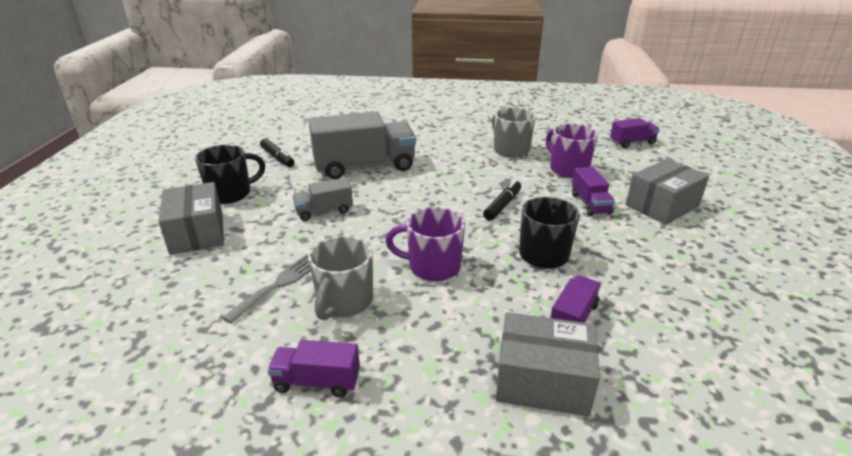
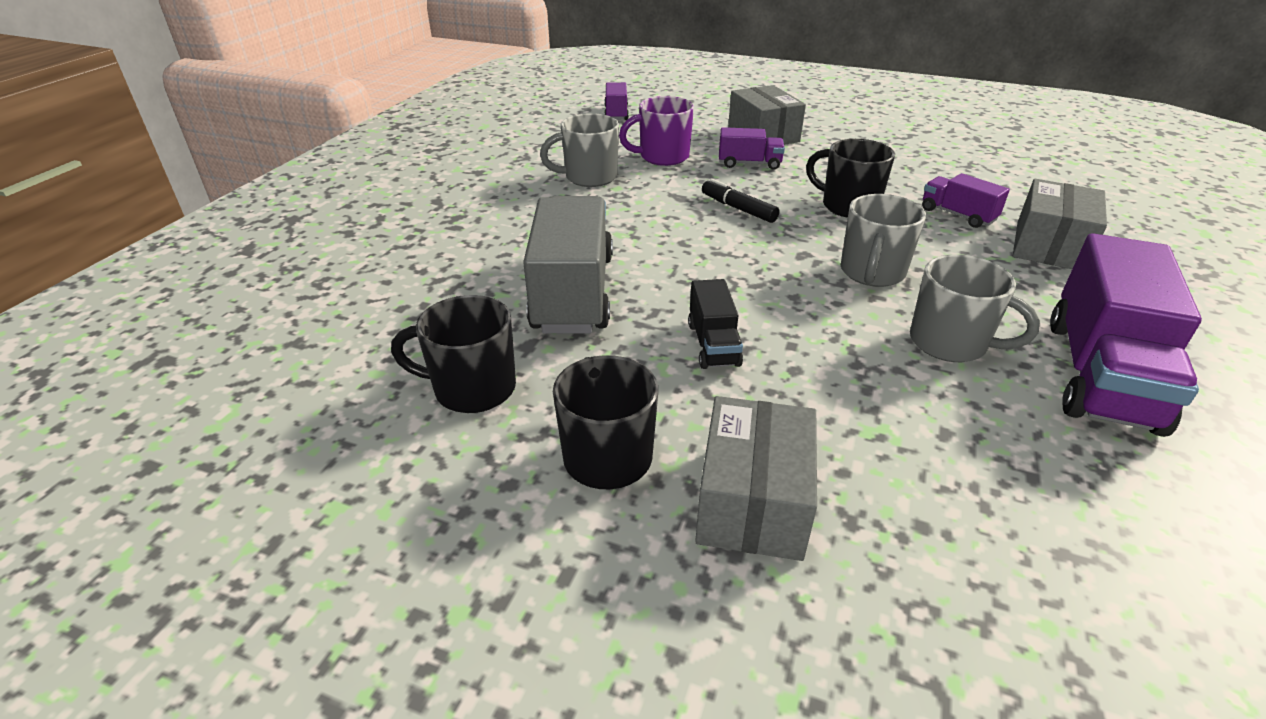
camera: 75 degrees left, 5 degrees up
(197, 233) = (753, 501): grey box -> grey box turned 75 degrees counterclockwise
(277, 158) = (472, 389): black marker -> black mug
(278, 284) = (916, 398): grey fork -> none
(317, 382) = (1100, 374): purple truck -> purple truck, size x2.03
(324, 211) = (713, 344): grey truck -> black truck
(432, 267) = (871, 273): purple mug -> grey mug

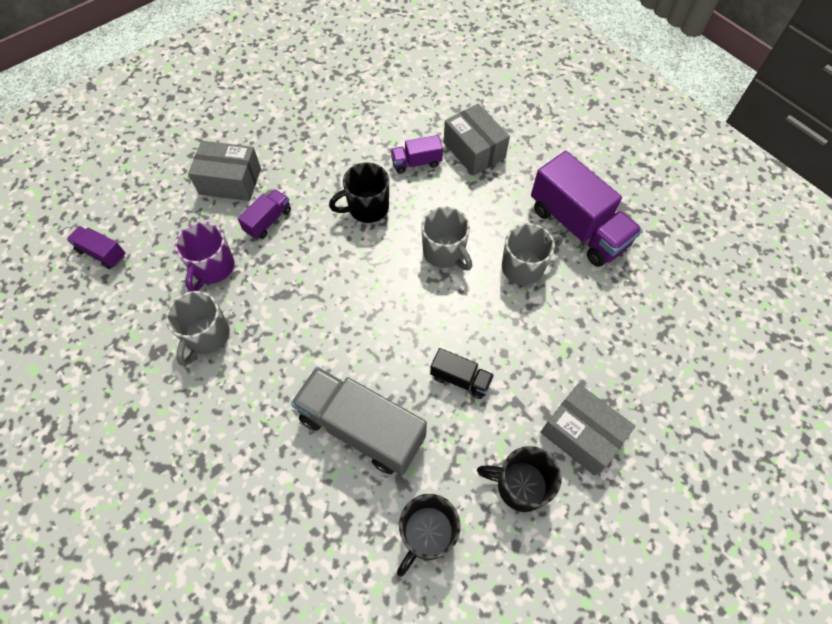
camera: 60 degrees left, 25 degrees up
(738, 208) = (325, 270): black marker -> none

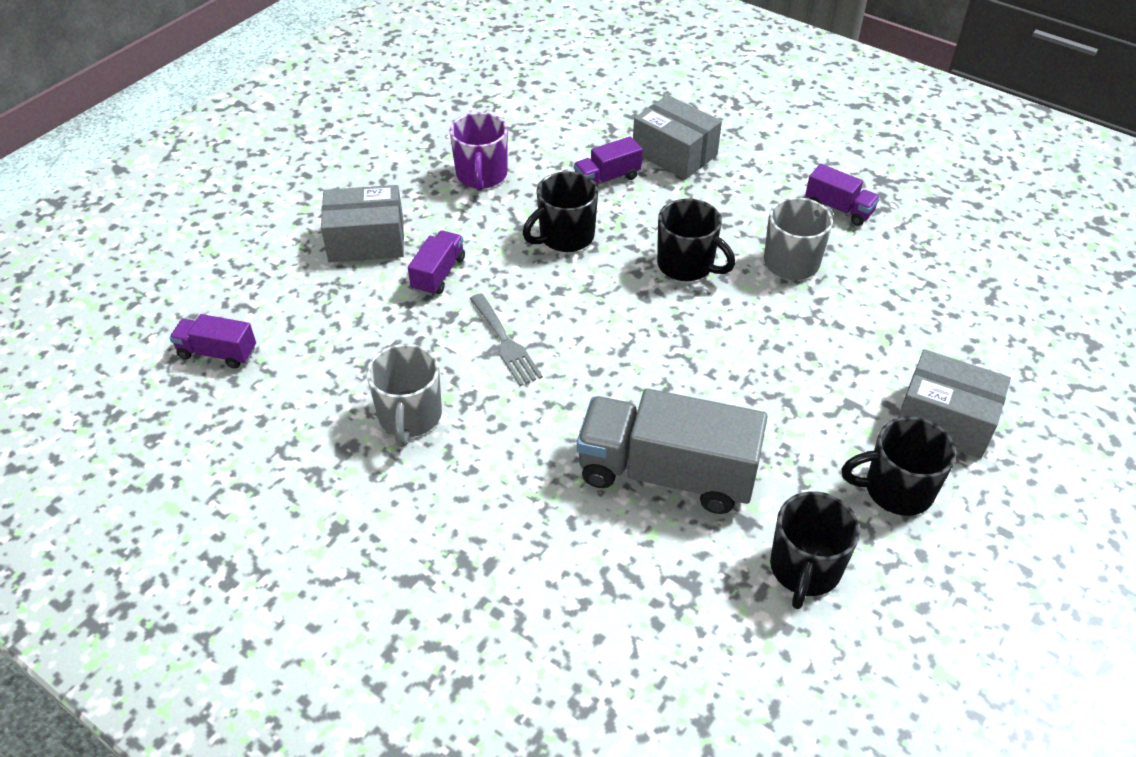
camera: 15 degrees left, 15 degrees down
(213, 268) = (384, 339): purple mug -> purple mug (481, 176)
(292, 290) = (506, 343): none -> grey fork
(444, 252) = (687, 265): grey mug -> black mug
(460, 379) = (769, 394): black truck -> none
(578, 226) = (838, 209): purple truck -> purple truck, size x0.49

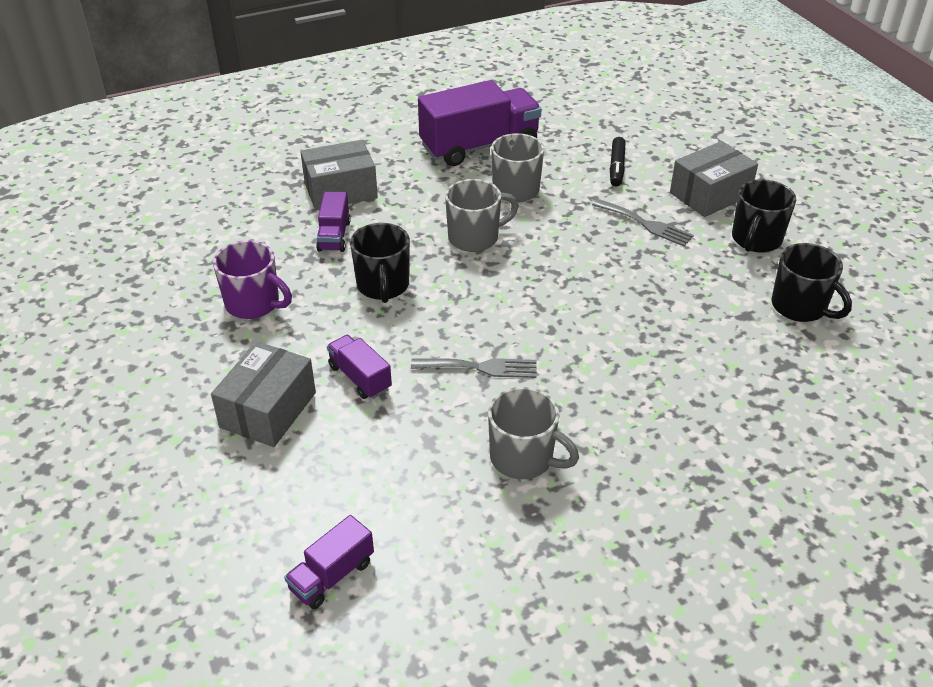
camera: 60 degrees left, 5 degrees down
(666, 474) = (680, 335): grey truck -> none
(687, 265) = (475, 238): black mug -> grey mug
(832, 383) = (646, 224): none -> grey fork
(838, 209) = (479, 146): purple truck -> purple truck, size x2.03
(913, 323) = (616, 167): none -> black marker

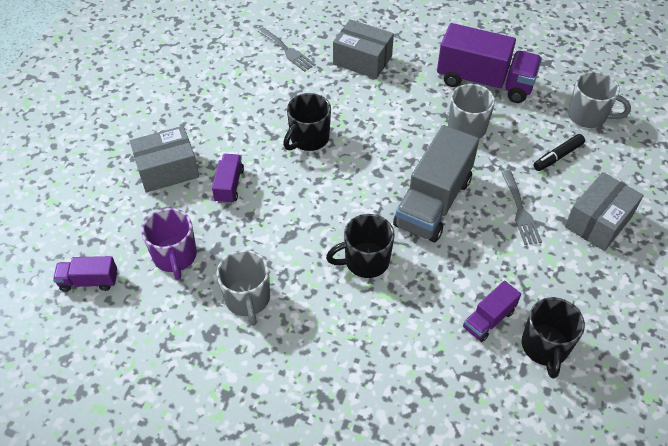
camera: 45 degrees right, 10 degrees up
(254, 304) = (233, 102): purple mug -> purple mug (175, 256)
(334, 236) = (322, 88): purple truck -> purple truck (488, 319)
(475, 238) = (398, 144): grey mug -> grey mug (588, 116)
(480, 367) = (295, 228): grey fork -> grey fork (287, 51)
(570, 263) = (433, 202): none -> grey truck
(709, 194) = (598, 221): grey box -> grey box turned 60 degrees counterclockwise
(755, 240) = (583, 277): black mug -> black mug (365, 261)

